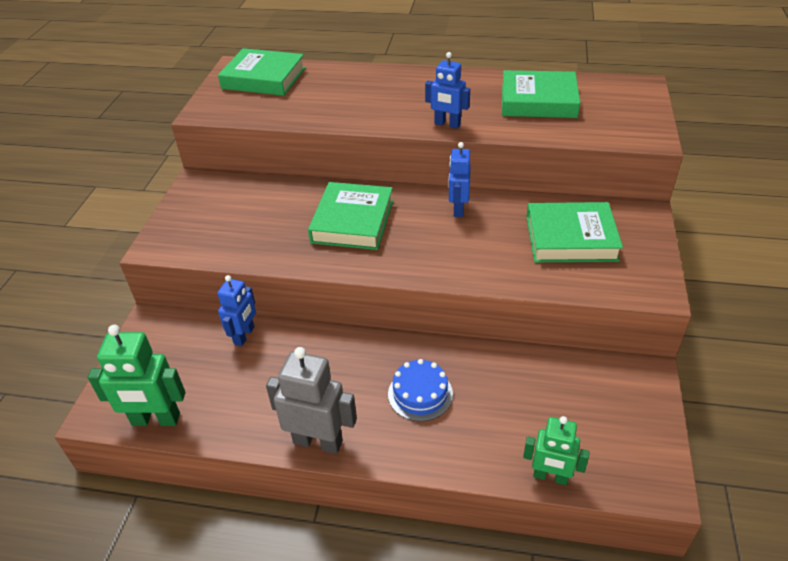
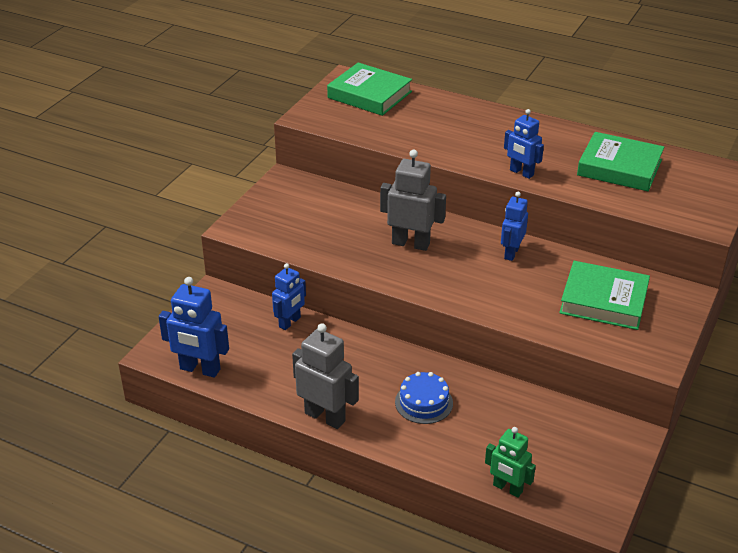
camera: 15 degrees right, 5 degrees down
(156, 420) = (200, 369): green robot -> blue robot
(352, 221) = (411, 243): green book -> grey robot

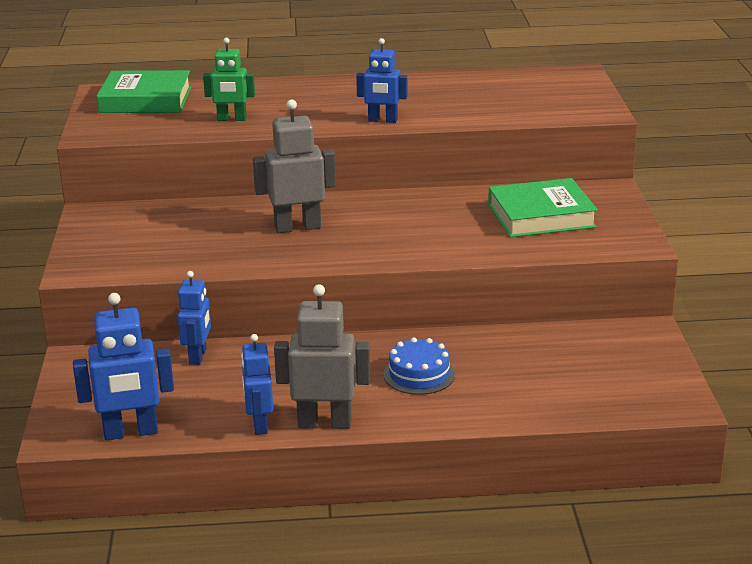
camera: 30 degrees left, 10 degrees down
(507, 488) = (575, 413): green robot -> green robot (232, 119)
(511, 253) = (411, 206): blue robot -> blue robot (259, 424)
(619, 167) = (473, 94): green book -> none

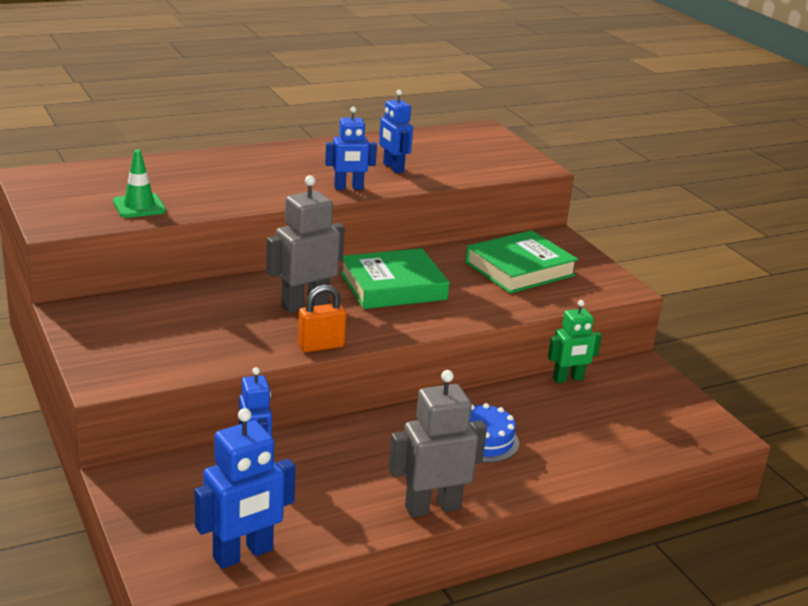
camera: 25 degrees left, 0 degrees up
(145, 100) = (86, 182): green book -> green book (393, 286)
(174, 124) = (139, 206): none -> green traffic cone
(232, 119) = (197, 197): green robot -> green robot (568, 379)
(259, 424) = (370, 520): blue robot -> blue robot (393, 168)
(283, 264) = (321, 346): none -> orange padlock

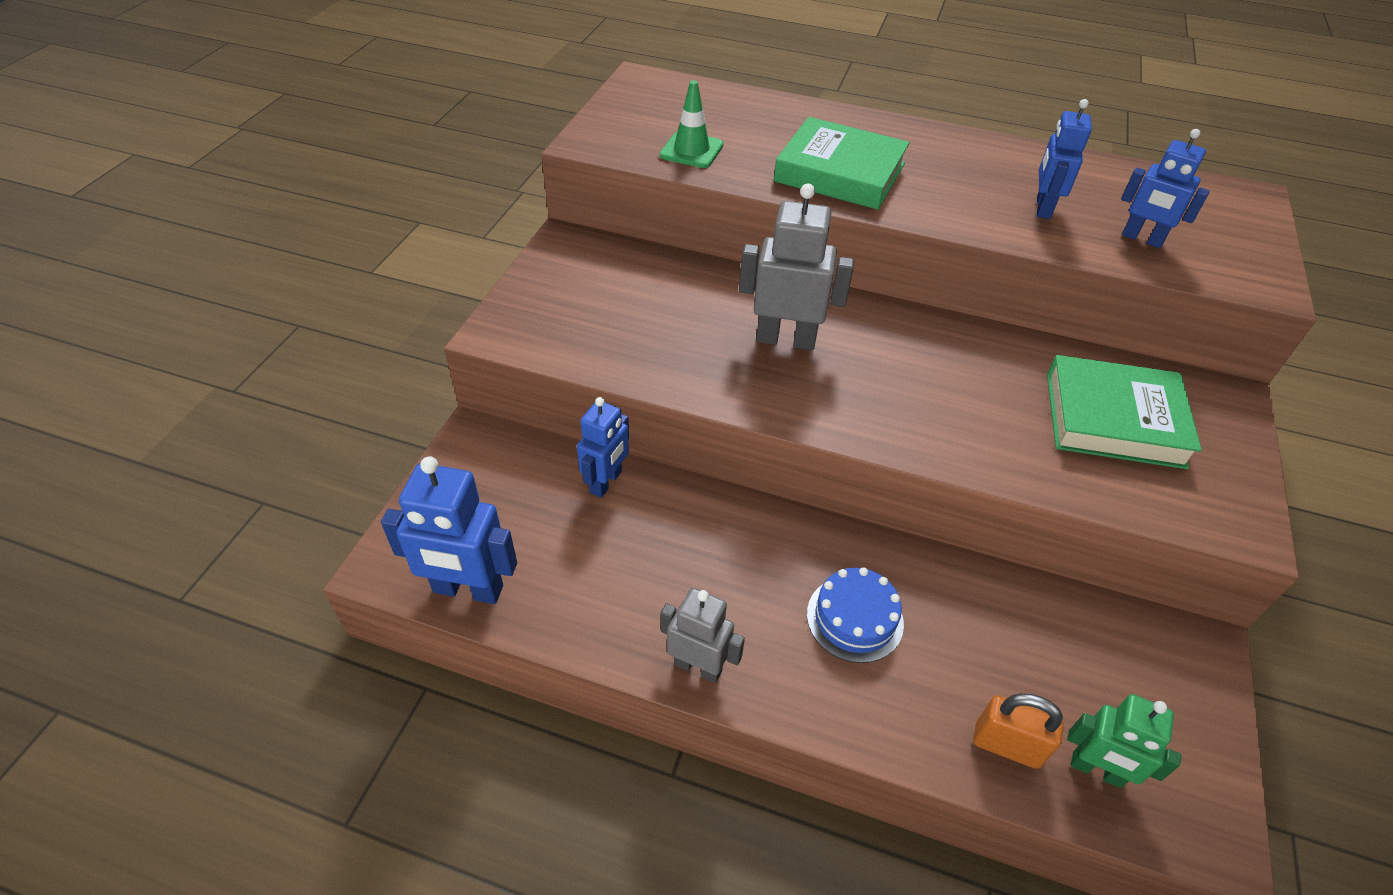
camera: 45 degrees right, 20 degrees up
(321, 346) = (739, 401): orange padlock -> orange padlock (1006, 745)
(348, 188) = (948, 214): blue robot -> blue robot (1142, 239)
(393, 286) = (914, 364): green book -> green book (840, 172)
(432, 507) = (698, 667): grey robot -> grey robot, size x0.66
(568, 379) = (1064, 600): green robot -> green robot (1096, 770)

